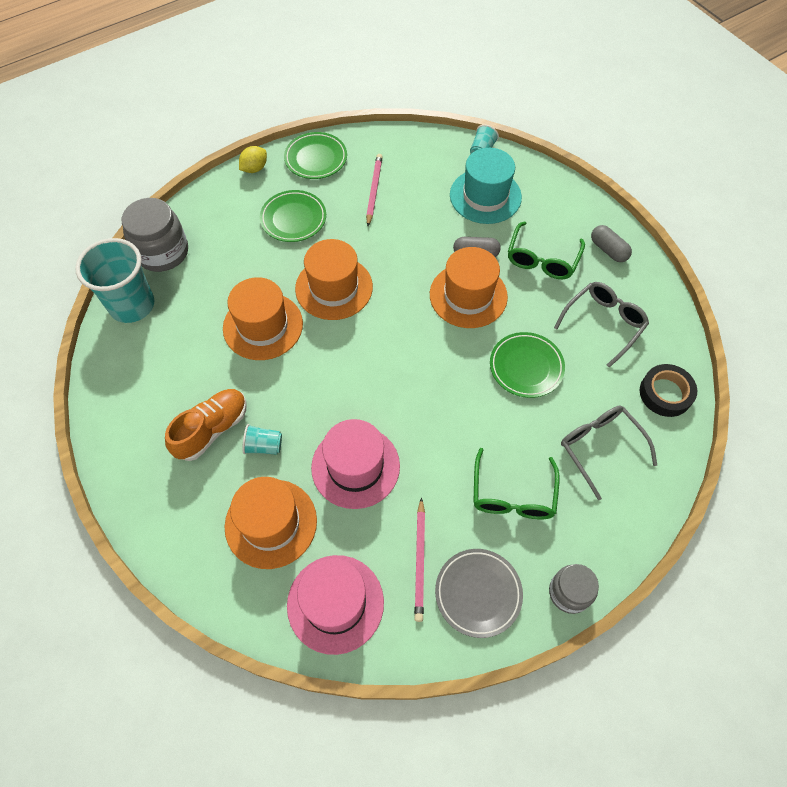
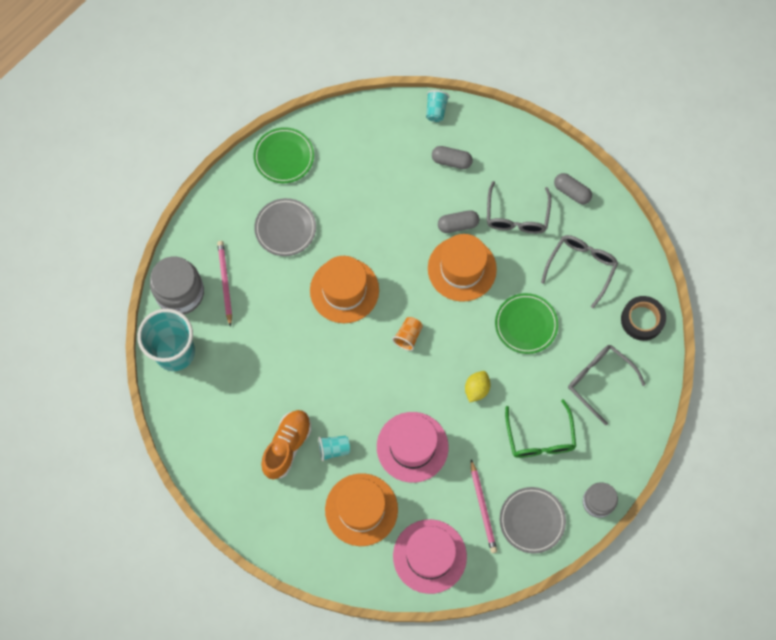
camera: 15 degrees left, 10 degrees up
(254, 168) = (230, 182): yellow lemon -> yellow lemon (476, 389)
(263, 326) = (295, 343): orange hat -> none
(293, 219) = (285, 228): green plate -> grey plate
(374, 190) = (348, 179): pink pencil -> pink pencil (225, 282)
(388, 348) = (408, 336): none -> orange cup
(485, 196) = (451, 161): turquoise hat -> grey capsule
(542, 259) = (516, 216): green glasses -> grey glasses

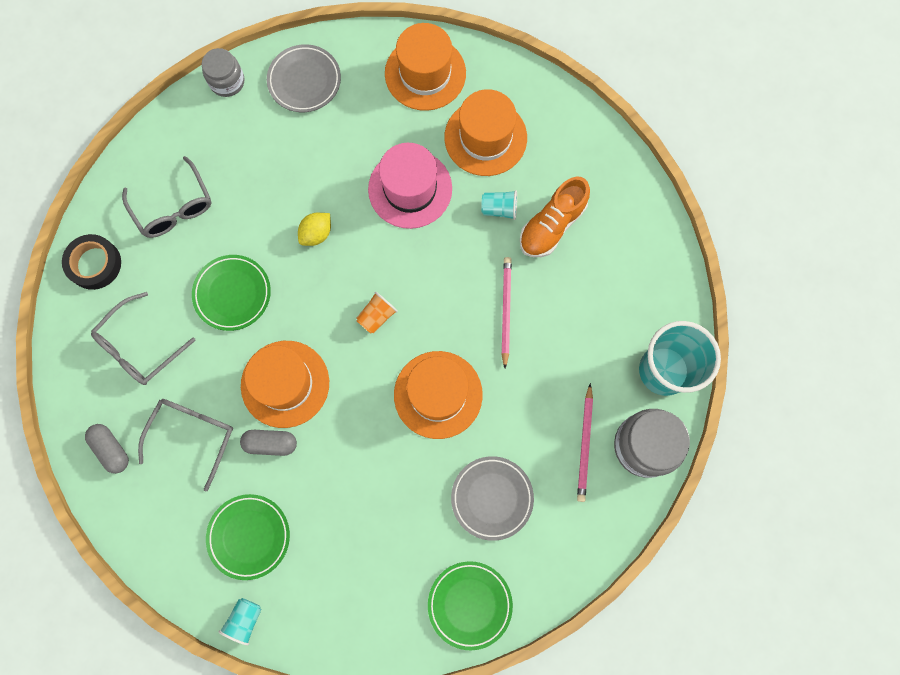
camera: 165 degrees left, 5 degrees up
(429, 556) = (425, 73): pink hat -> orange hat
(451, 161) = (249, 536): grey capsule -> green plate
(483, 508) = (352, 106): pink pencil -> pink pencil (505, 310)
(540, 438) = (264, 162): green glasses -> none

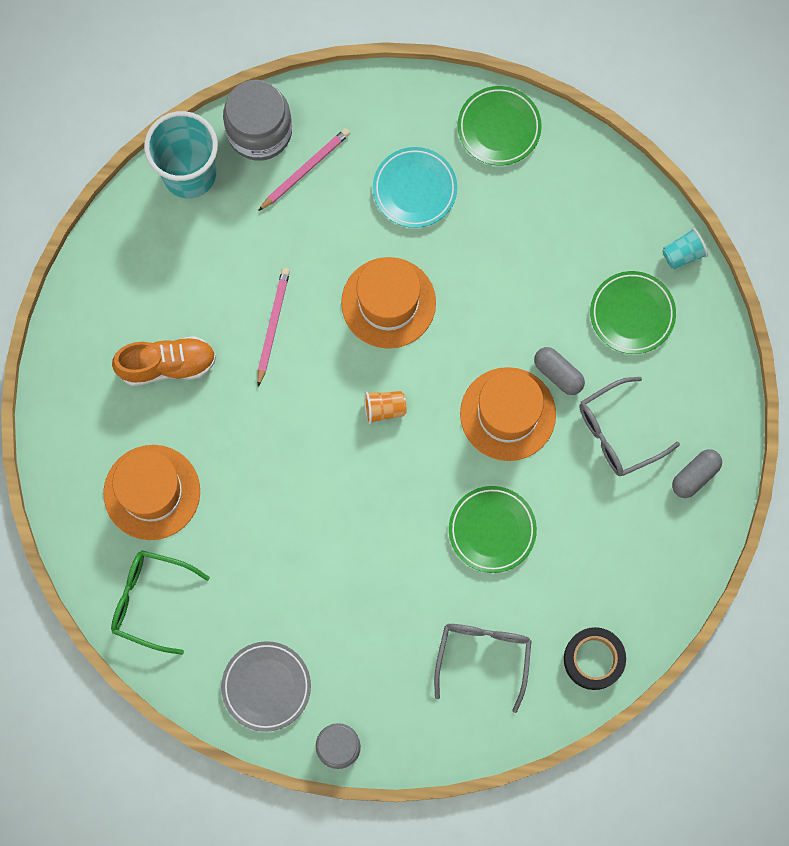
camera: 140 degrees left, 0 degrees up
(111, 449) = (695, 476): grey capsule -> grey capsule turned 45 degrees clockwise
(139, 347) = (608, 547): grey glasses -> none
(316, 234) = (376, 525): yellow lemon -> none
(410, 189) = (260, 499): pink hat -> none
(425, 73) = (150, 600): orange hat -> green glasses
(492, 498) = (414, 189): grey plate -> turquoise plate
(499, 209) = (198, 417): turquoise cup -> none
(505, 310) = (272, 325): pink pencil -> pink pencil turned 150 degrees clockwise

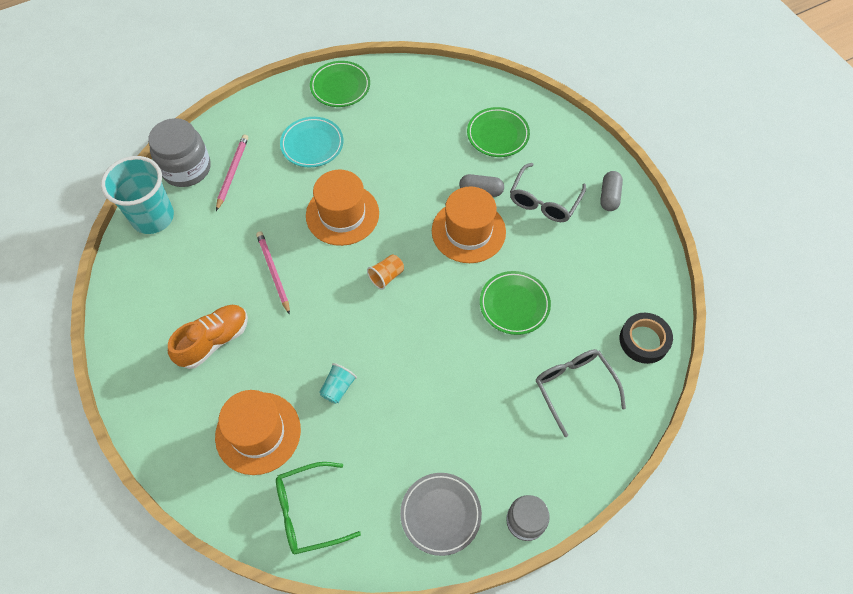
camera: 35 degrees left, 15 degrees down
(682, 254) = (500, 89): turquoise cup -> turquoise cup (338, 388)

